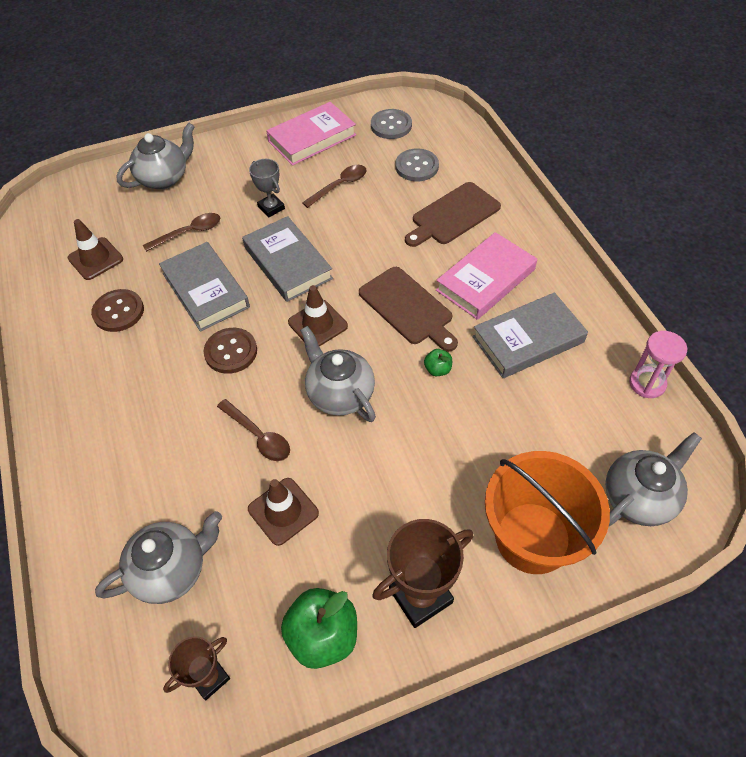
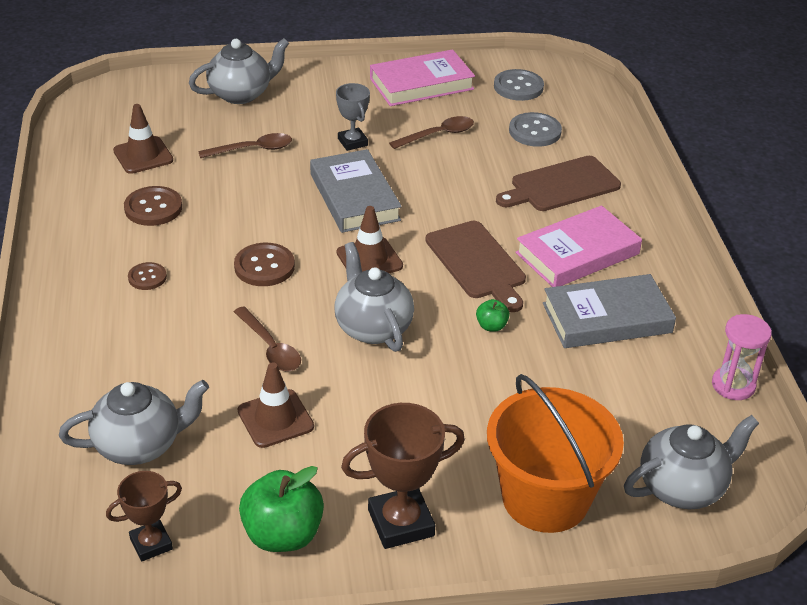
camera: 10 degrees right, 15 degrees down
(132, 386) = (147, 277): none -> brown button
(205, 290) = (254, 206): grey book -> none

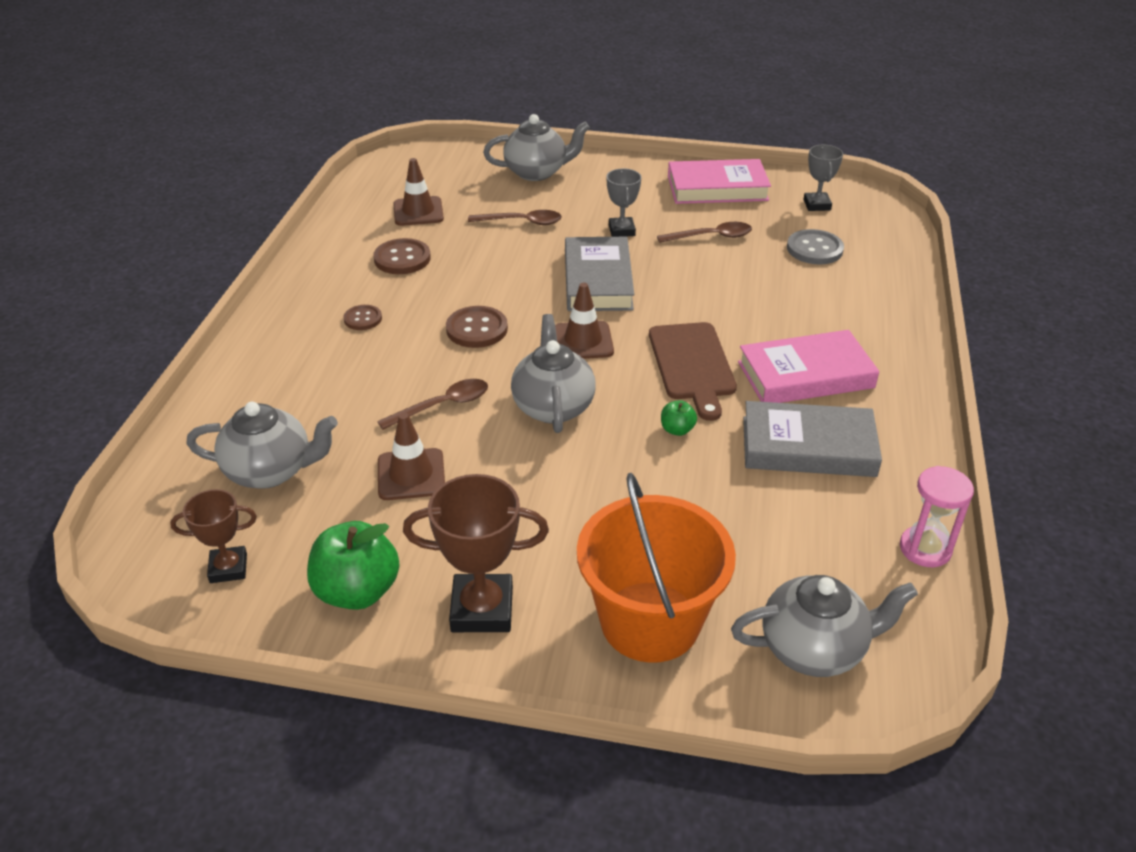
camera: 20 degrees right, 0 degrees up
(270, 347) = (442, 405): brown spoon -> brown spoon turned 105 degrees counterclockwise
(518, 87) = (817, 205): grey button -> grey trophy
(561, 186) = (819, 305): brown cutting board -> none

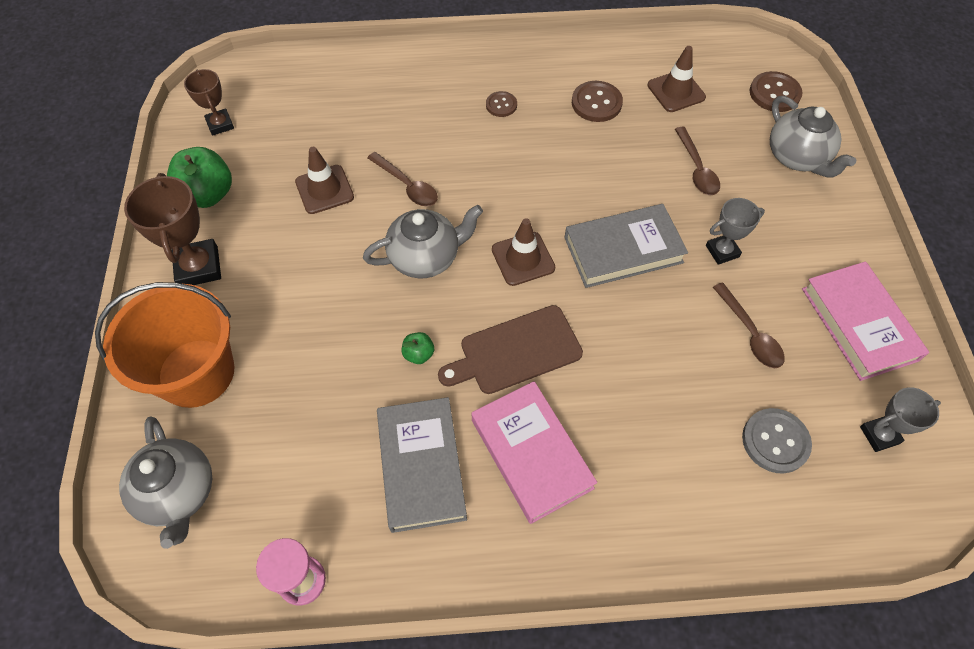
camera: 75 degrees right, 20 degrees up
(270, 471) = (312, 113): grey teapot -> none
(477, 329) = (513, 180): brown button -> brown button (774, 93)

